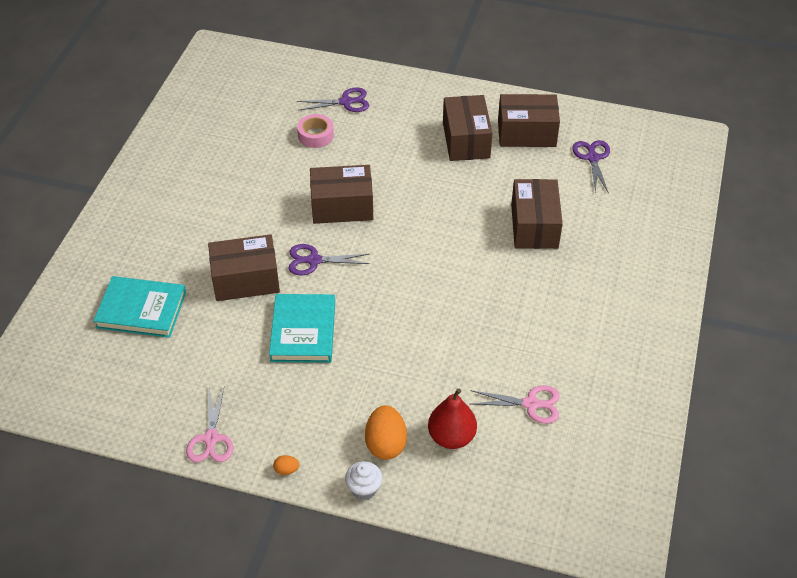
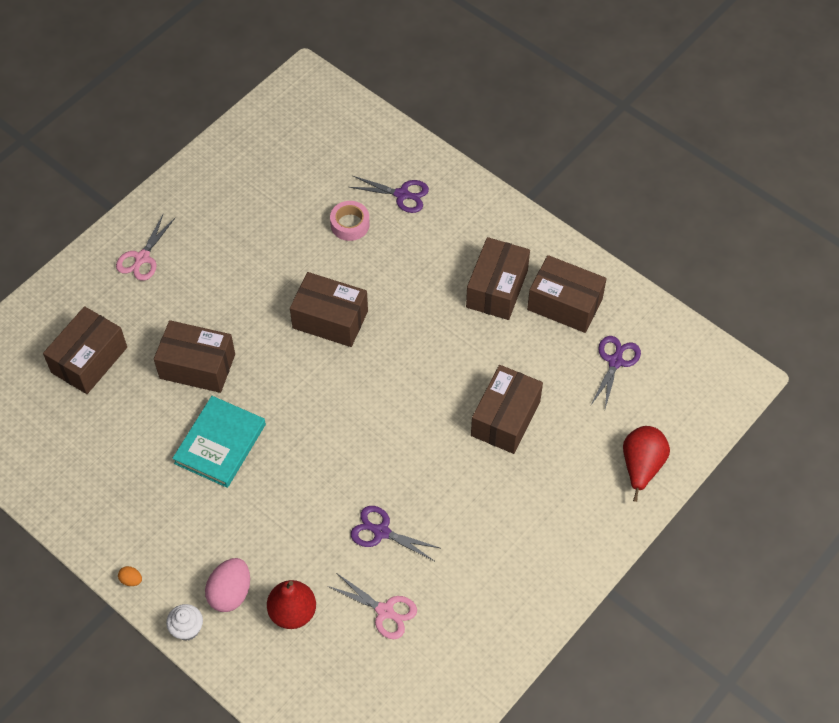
camera: 25 degrees right, 10 degrees up
(141, 310) = (89, 360): turquoise book -> brown box
(211, 438) = (83, 520): pink scissors -> pink scissors (142, 258)
(314, 260) = (271, 370): purple scissors -> purple scissors (381, 532)
(385, 444) = (230, 593): orange egg -> pink egg
(663, 221) = (641, 466): none -> red pear

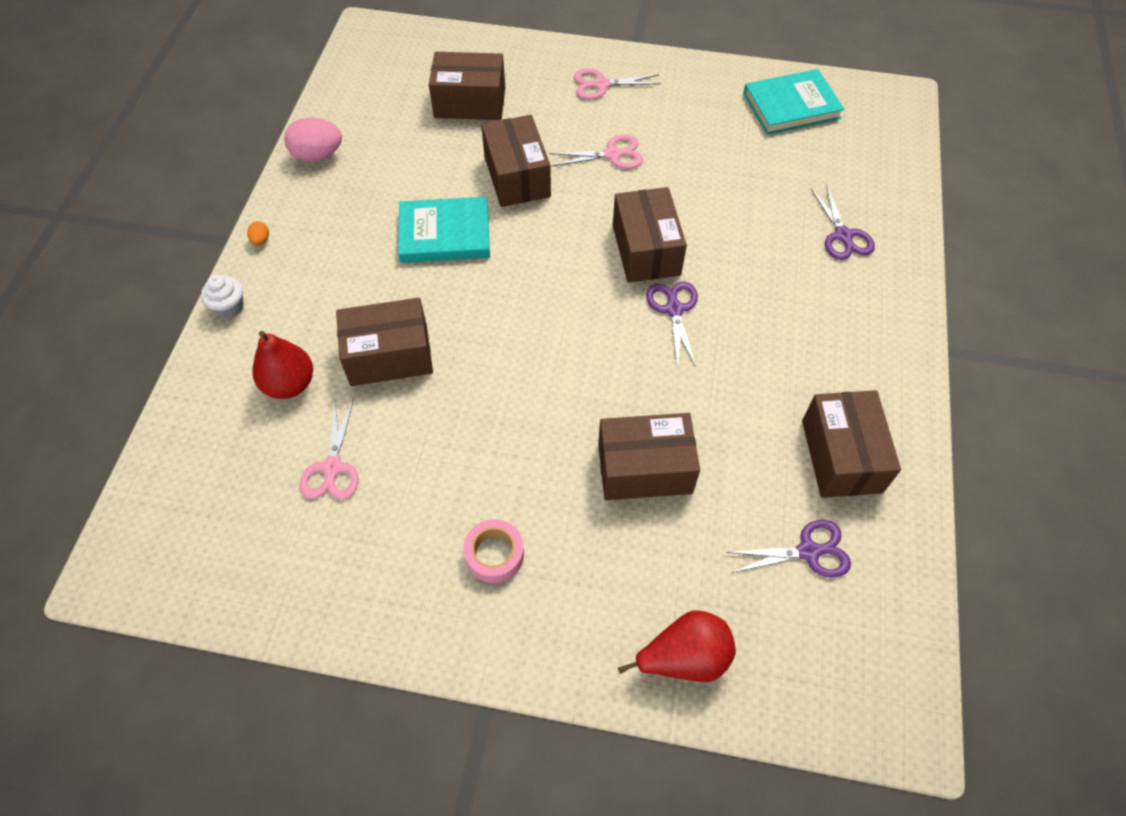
camera: 60 degrees right, 0 degrees up
(223, 290) = (612, 154): none -> pink scissors
(230, 593) = (285, 322): pink egg -> pink egg (318, 155)
(262, 149) = (791, 106): none -> turquoise book
(350, 224) = (769, 211): pink tape -> pink tape (494, 554)
(381, 532) = (426, 417): purple scissors -> purple scissors (674, 309)
(497, 289) = (804, 377): brown box -> brown box (389, 356)

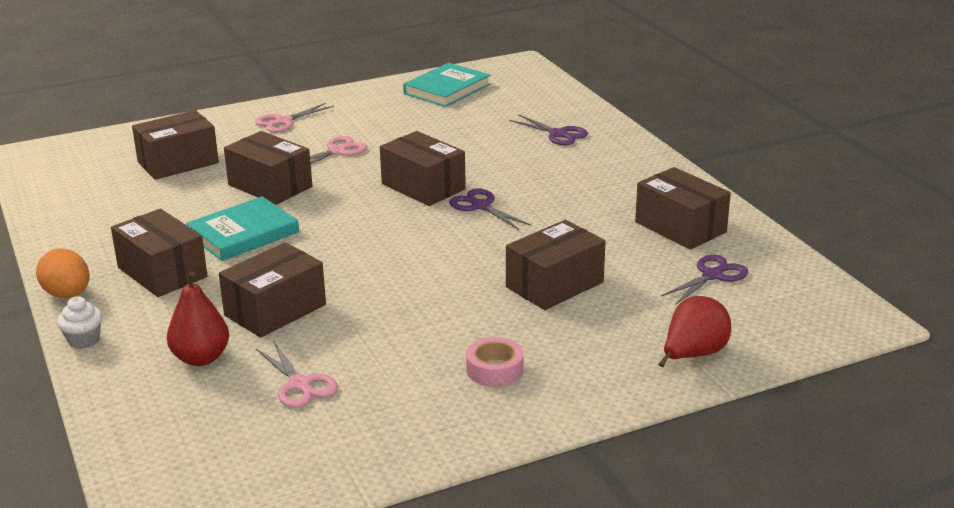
camera: 35 degrees left, 30 degrees down
(261, 240) = (67, 294): orange egg -> orange egg, size x2.17
(318, 155) = (65, 232): pink egg -> none
(346, 251) = (162, 272): none -> brown box

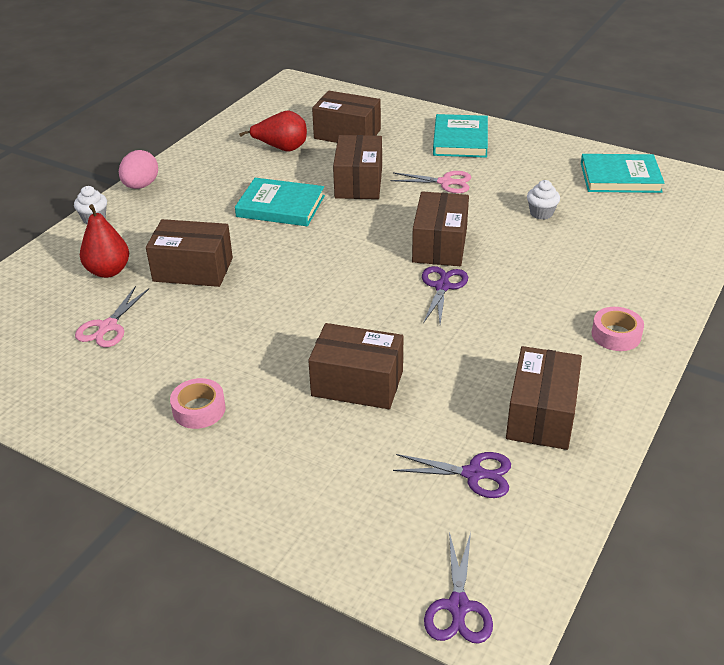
camera: 55 degrees right, 10 degrees up
(67, 294) = (141, 186): orange egg -> pink egg
(162, 272) = (199, 203): brown box -> none
(283, 121) = (460, 140): pink scissors -> turquoise book
(445, 133) = (541, 213): none -> white cupcake
(558, 134) = (623, 268): purple scissors -> purple scissors (458, 606)
(629, 168) = (616, 335): none -> pink tape
(693, 355) = (318, 519): red pear -> red pear (281, 148)

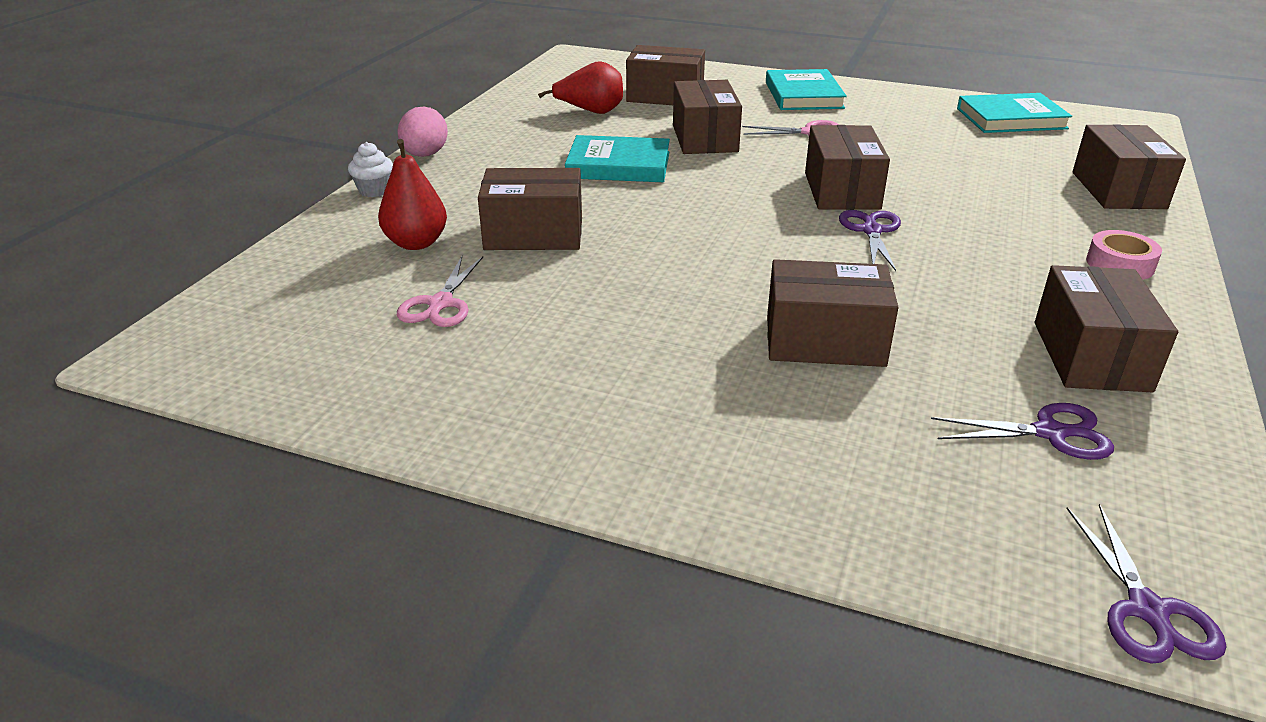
camera: 10 degrees left, 5 degrees down
(199, 409) = (617, 390): pink tape -> none
(541, 213) = (943, 154): white cupcake -> none
(662, 261) = (1118, 190): none -> brown box

